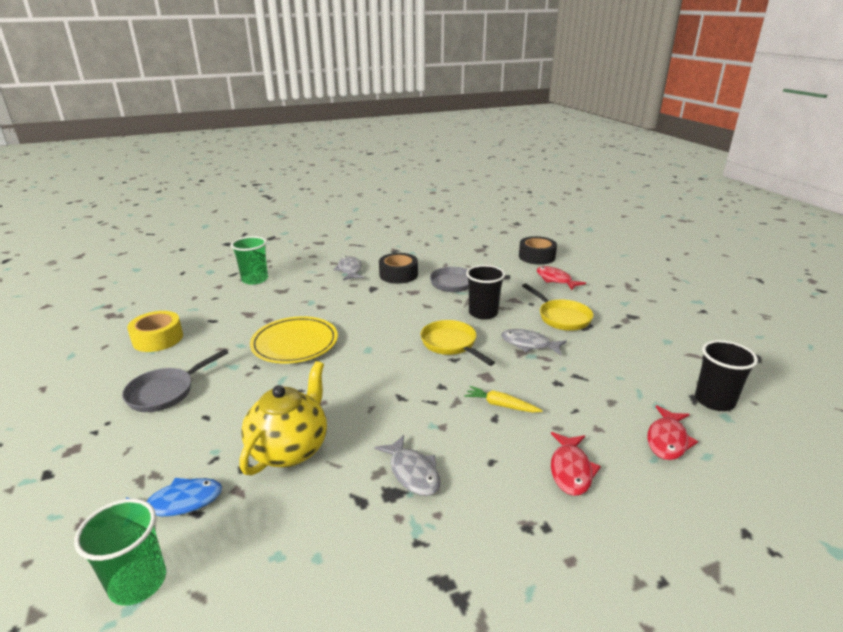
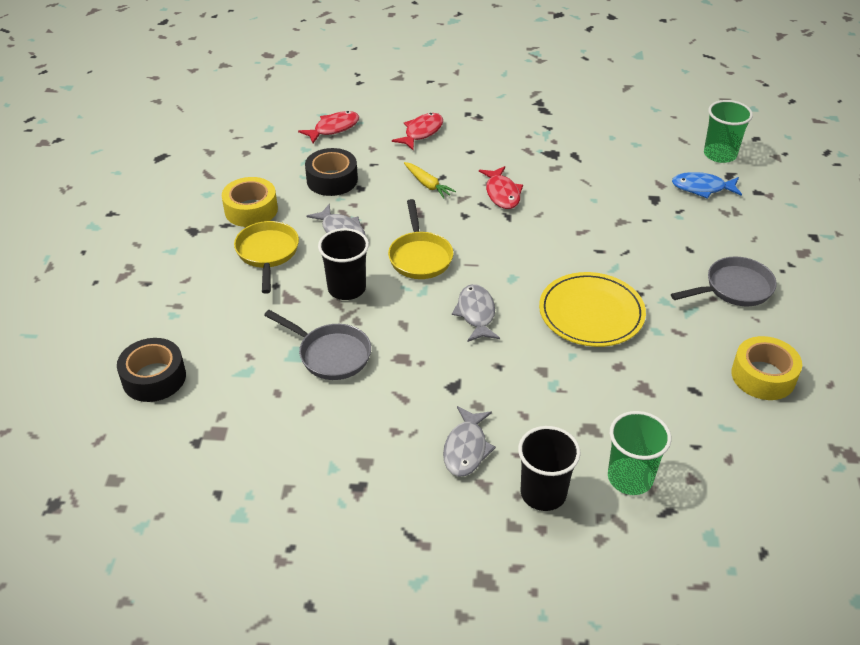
camera: 155 degrees left, 15 degrees up
(290, 449) = (617, 201): yellow teapot -> none
(398, 275) = (397, 407): black tape -> black tape (332, 180)
(412, 472) = (531, 160): grey fish -> grey fish (476, 314)
(555, 280) = (195, 316): red fish -> red fish (502, 193)
(616, 340) = (251, 210): none -> yellow tape
(714, 401) = (258, 139): black cup -> black cup (543, 493)

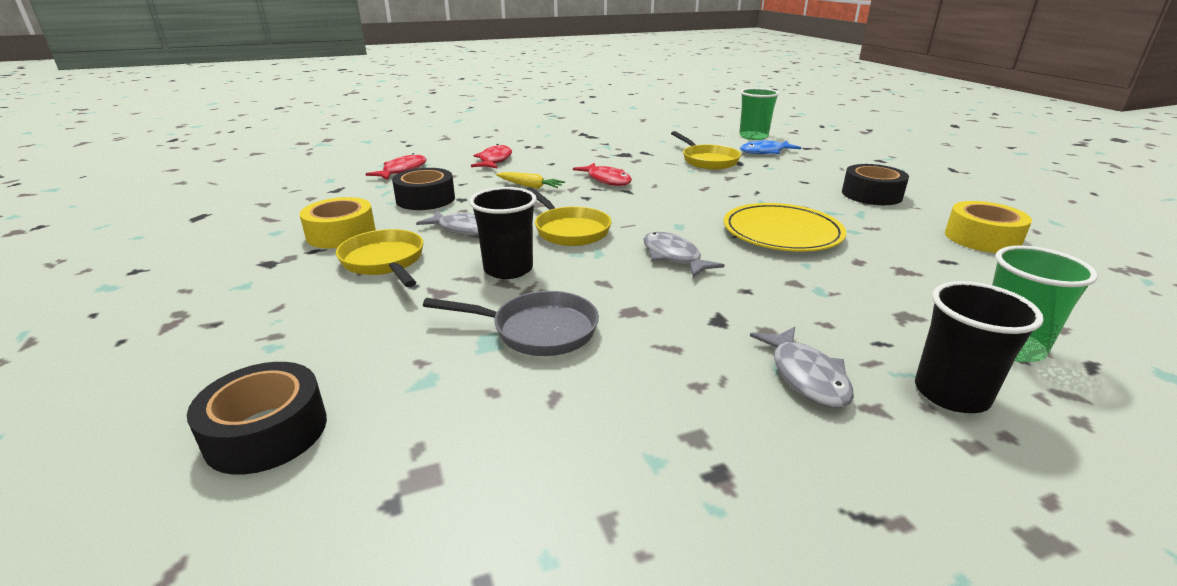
camera: 25 degrees left, 15 degrees down
(626, 187) = (707, 160): none -> yellow pan
(734, 288) = (871, 195): grey pan -> black tape

